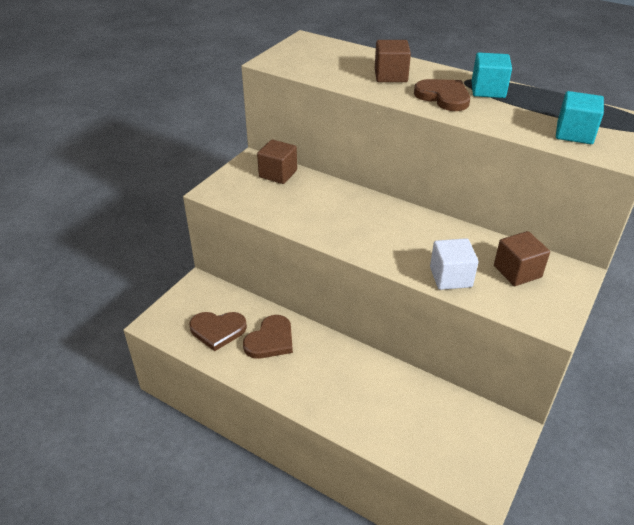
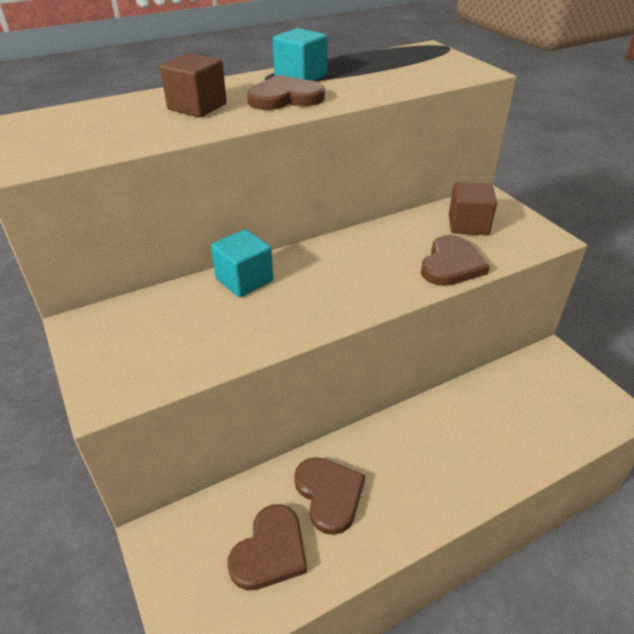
camera: 60 degrees left, 0 degrees up
(278, 174) = (143, 313): brown cube -> none
(450, 277) = (451, 264): white cube -> brown heart
(574, 133) = (423, 72): turquoise cube -> turquoise cube (244, 280)

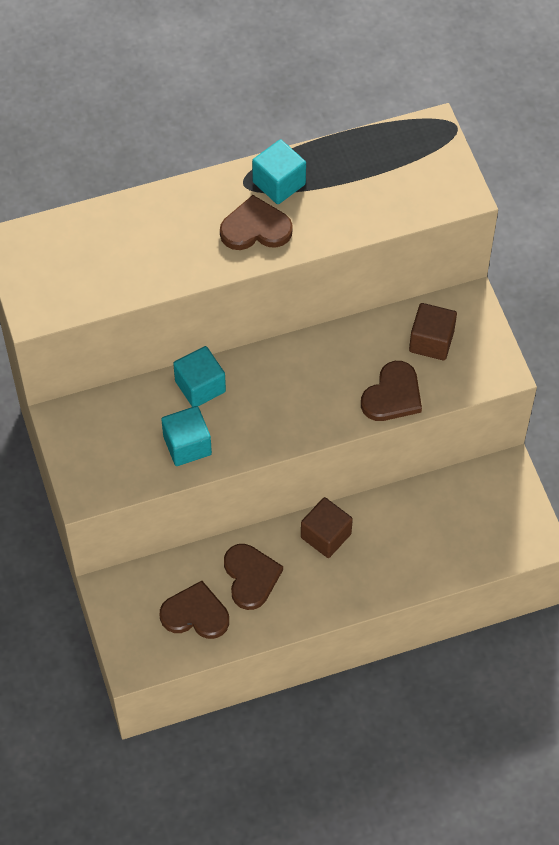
camera: 10 degrees right, 20 degrees up
(197, 107) = (173, 235): brown cube -> brown cube (326, 535)
(236, 331) = (187, 445): none -> turquoise cube
(270, 551) = (195, 614): brown heart -> brown heart turned 120 degrees counterclockwise

